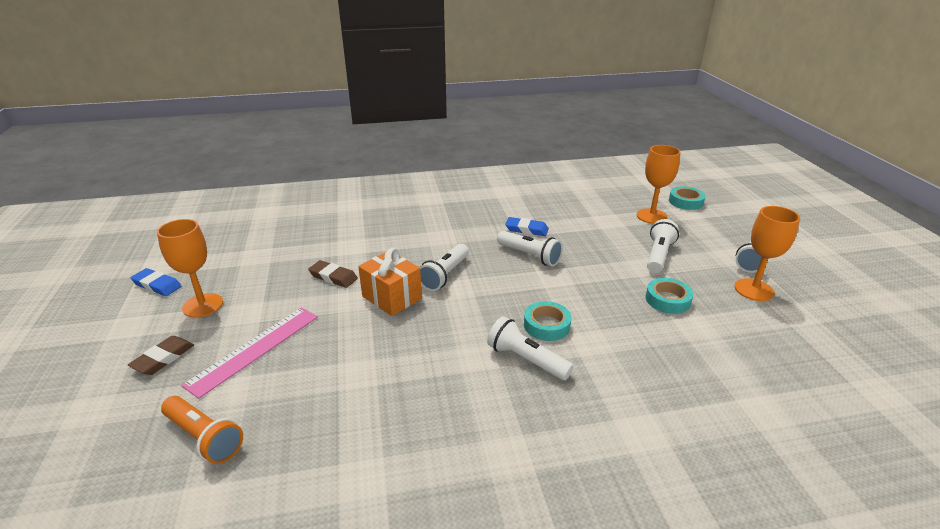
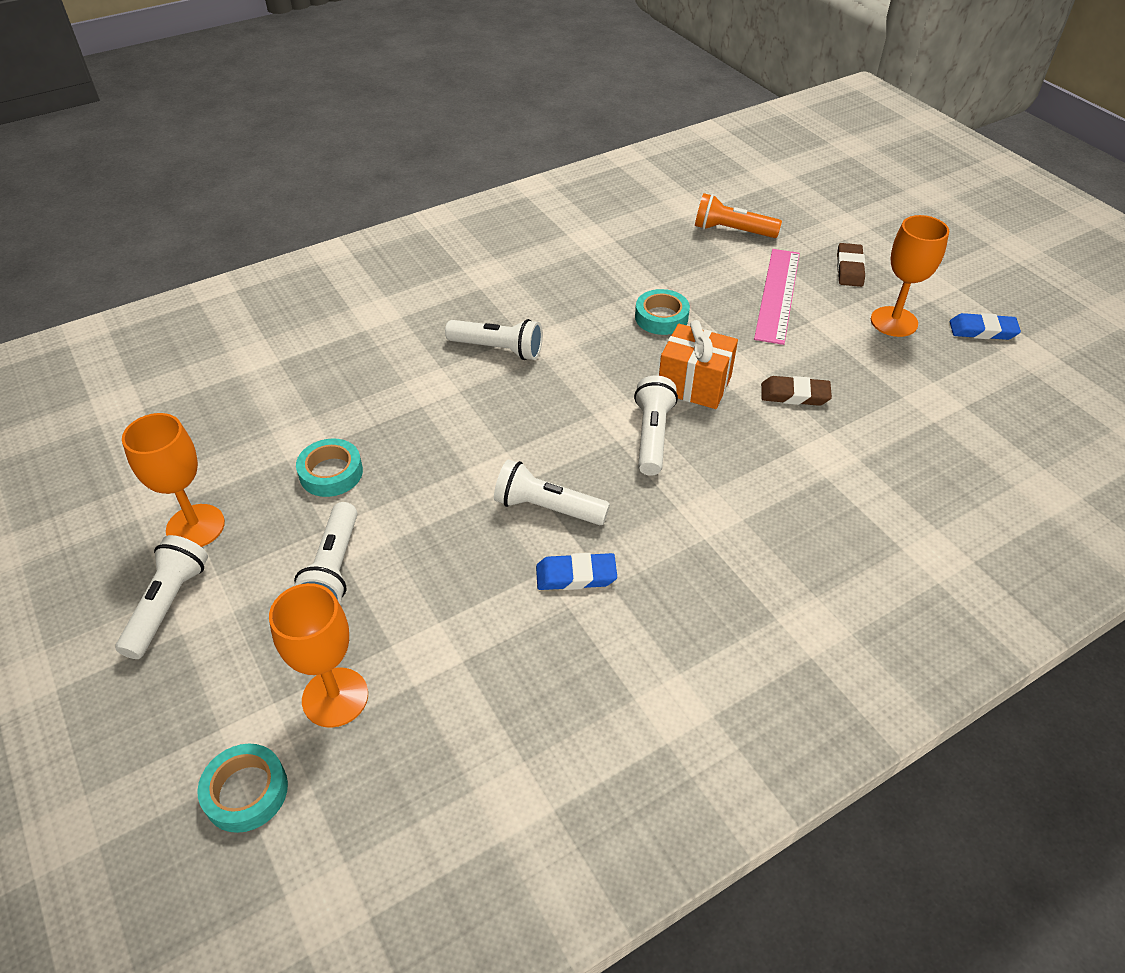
camera: 160 degrees right, 15 degrees up
(546, 325) = (487, 394): turquoise tape -> turquoise tape (661, 317)

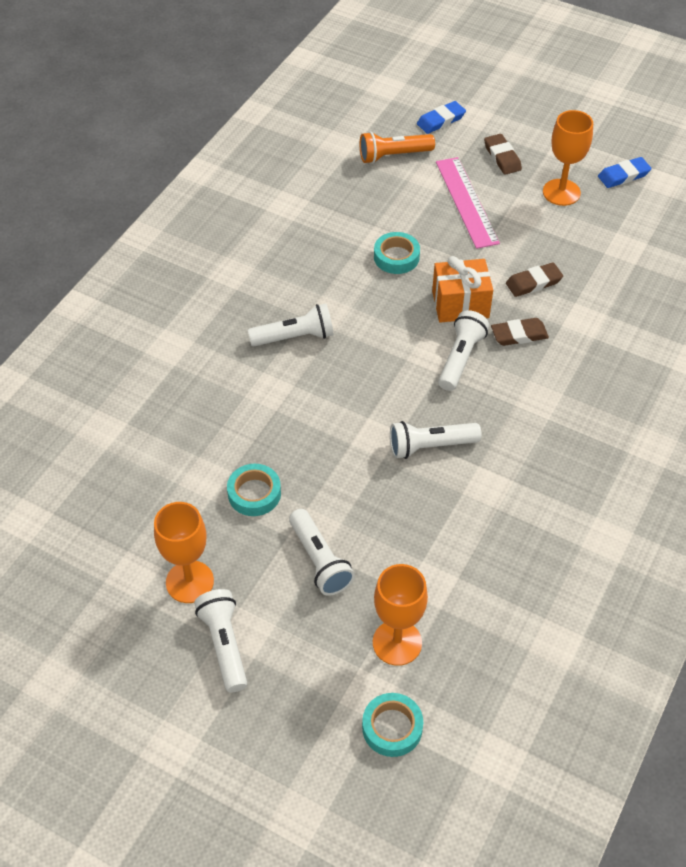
camera: 30 degrees left, 5 degrees up
(576, 575) = (486, 485): blue eraser -> blue eraser (441, 120)
(652, 436) = (461, 358): white flashlight -> white flashlight turned 45 degrees clockwise
(737, 439) = (519, 335): none -> brown eraser

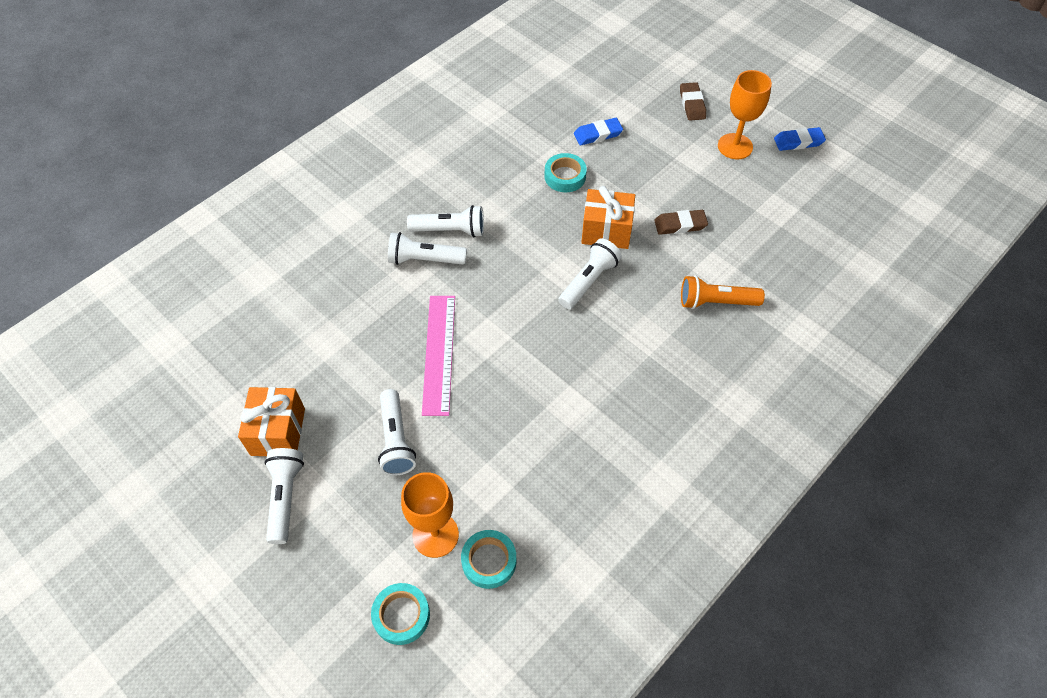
camera: 15 degrees right, 5 degrees up
(189, 582) = (278, 432): orange goblet -> orange gift
(254, 493) = (363, 364): turquoise tape -> turquoise tape (489, 561)
(393, 155) = (595, 85): orange flashlight -> orange flashlight (716, 302)
(430, 446) = (532, 356): white flashlight -> white flashlight (424, 259)
(441, 120) = (648, 61): blue eraser -> blue eraser (598, 134)
(466, 202) = (645, 139): pink ruler -> pink ruler (439, 353)
(519, 335) = (649, 270): brown eraser -> none

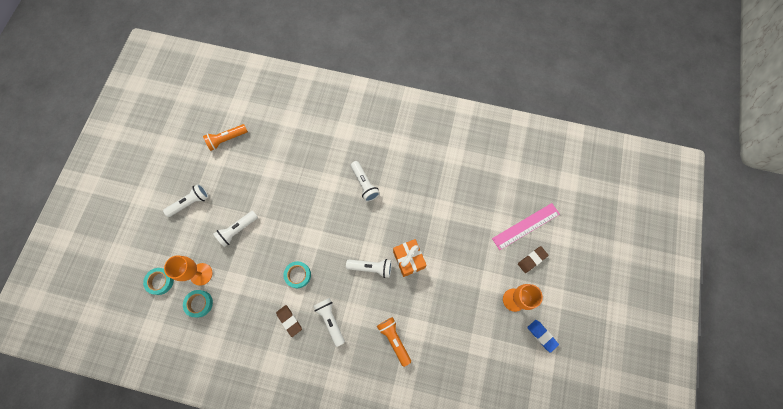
camera: 60 degrees right, 15 degrees up
(212, 386) = (226, 139): none -> orange flashlight
(278, 432) = (218, 180): orange gift -> none
(424, 259) = (340, 183): white flashlight -> white flashlight (331, 320)
(439, 353) = (291, 221): pink ruler -> pink ruler (525, 226)
(565, 176) = (433, 219): turquoise tape -> turquoise tape (298, 275)
(598, 134) = (474, 220): blue eraser -> none
(680, 224) = (436, 296): brown eraser -> brown eraser (289, 320)

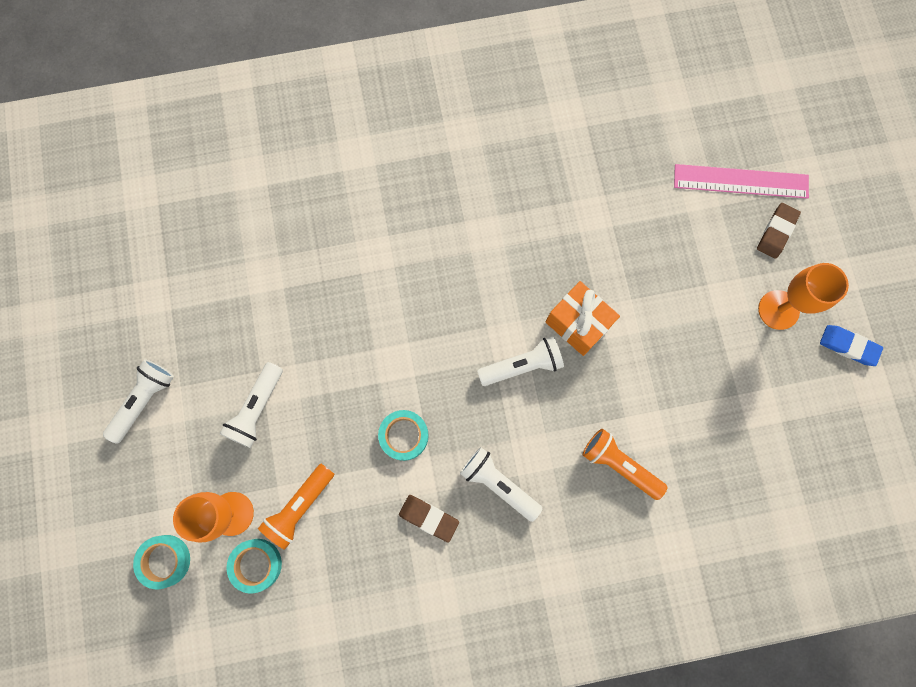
camera: 25 degrees left, 5 degrees up
(226, 139) = (150, 259): orange flashlight -> orange flashlight (299, 506)
(364, 184) = (439, 230): white flashlight -> none
(525, 226) = (741, 181): pink ruler -> pink ruler turned 60 degrees clockwise

